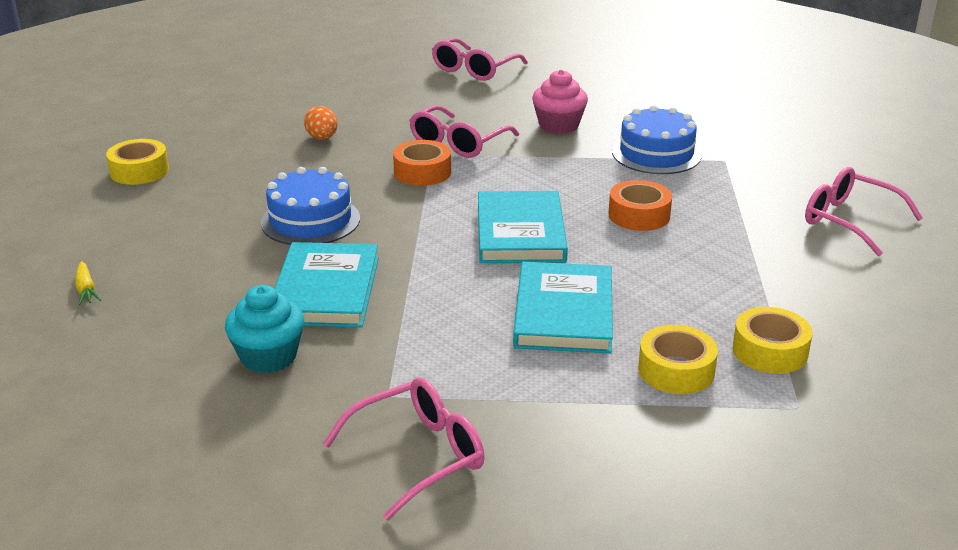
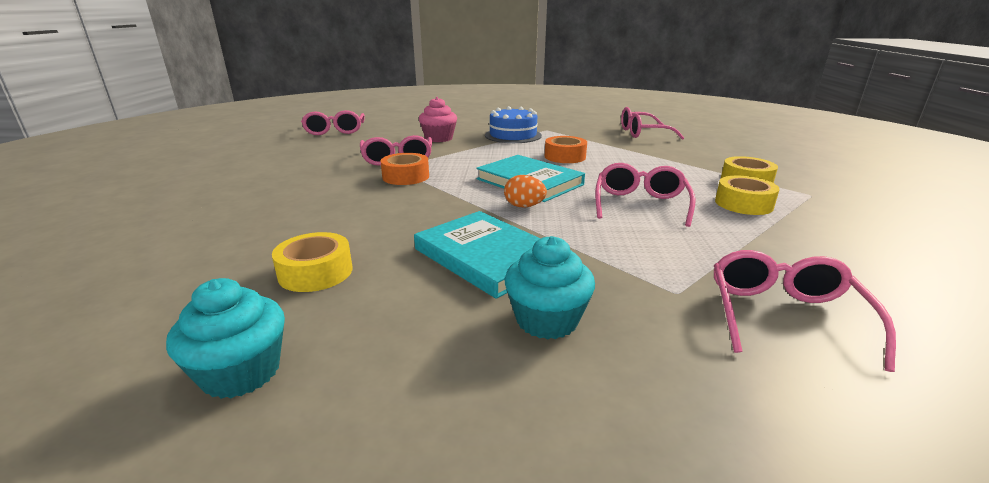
camera: 45 degrees left, 5 degrees down
(86, 289) = (241, 372): yellow carrot -> turquoise cupcake
(139, 171) = (135, 253): yellow tape -> yellow tape (315, 272)
(310, 220) = (381, 224): blue cake -> none
(322, 138) = (291, 182): orange egg -> orange egg (524, 206)
(563, 313) = (640, 204): turquoise book -> pink glasses

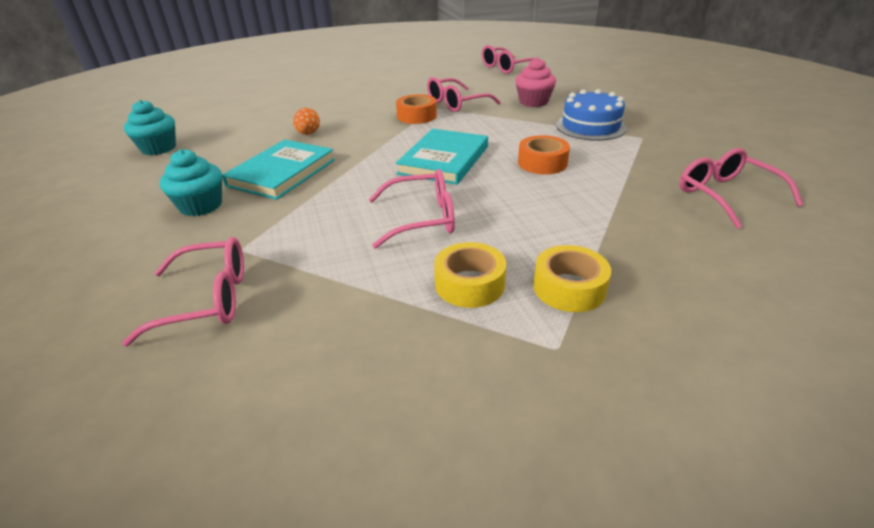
camera: 70 degrees right, 10 degrees up
(315, 272) = (250, 135): yellow tape -> none
(524, 206) = (381, 168): orange egg -> orange egg (308, 134)

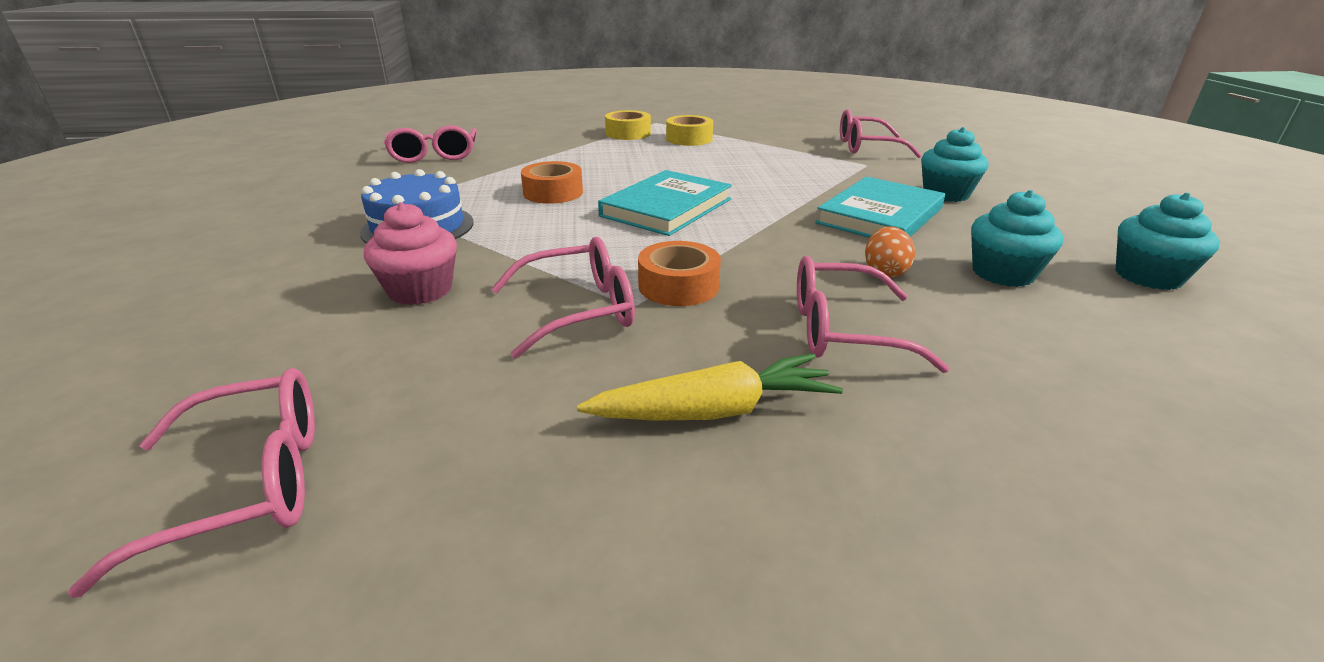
camera: 170 degrees left, 5 degrees down
(242, 140) = (1002, 273): none -> turquoise cupcake
(393, 88) = (713, 411): none -> yellow carrot
(421, 219) = (711, 166): pink glasses -> pink glasses (843, 331)

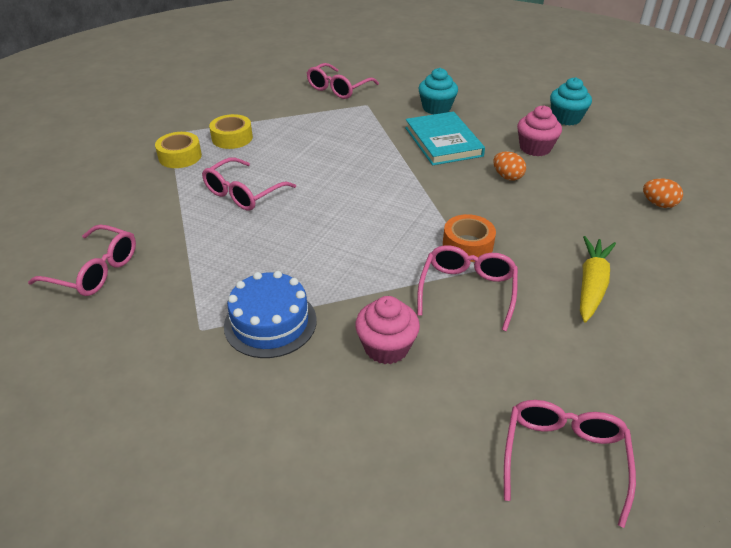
camera: 55 degrees left, 10 degrees up
(553, 193) = (272, 238): orange tape -> none
(666, 207) = (354, 203): turquoise book -> none
(843, 331) = (552, 218): pink glasses -> pink glasses (243, 193)
(1002, 273) = (535, 148): turquoise cupcake -> pink cupcake
(1093, 434) = (658, 204): none -> orange egg

